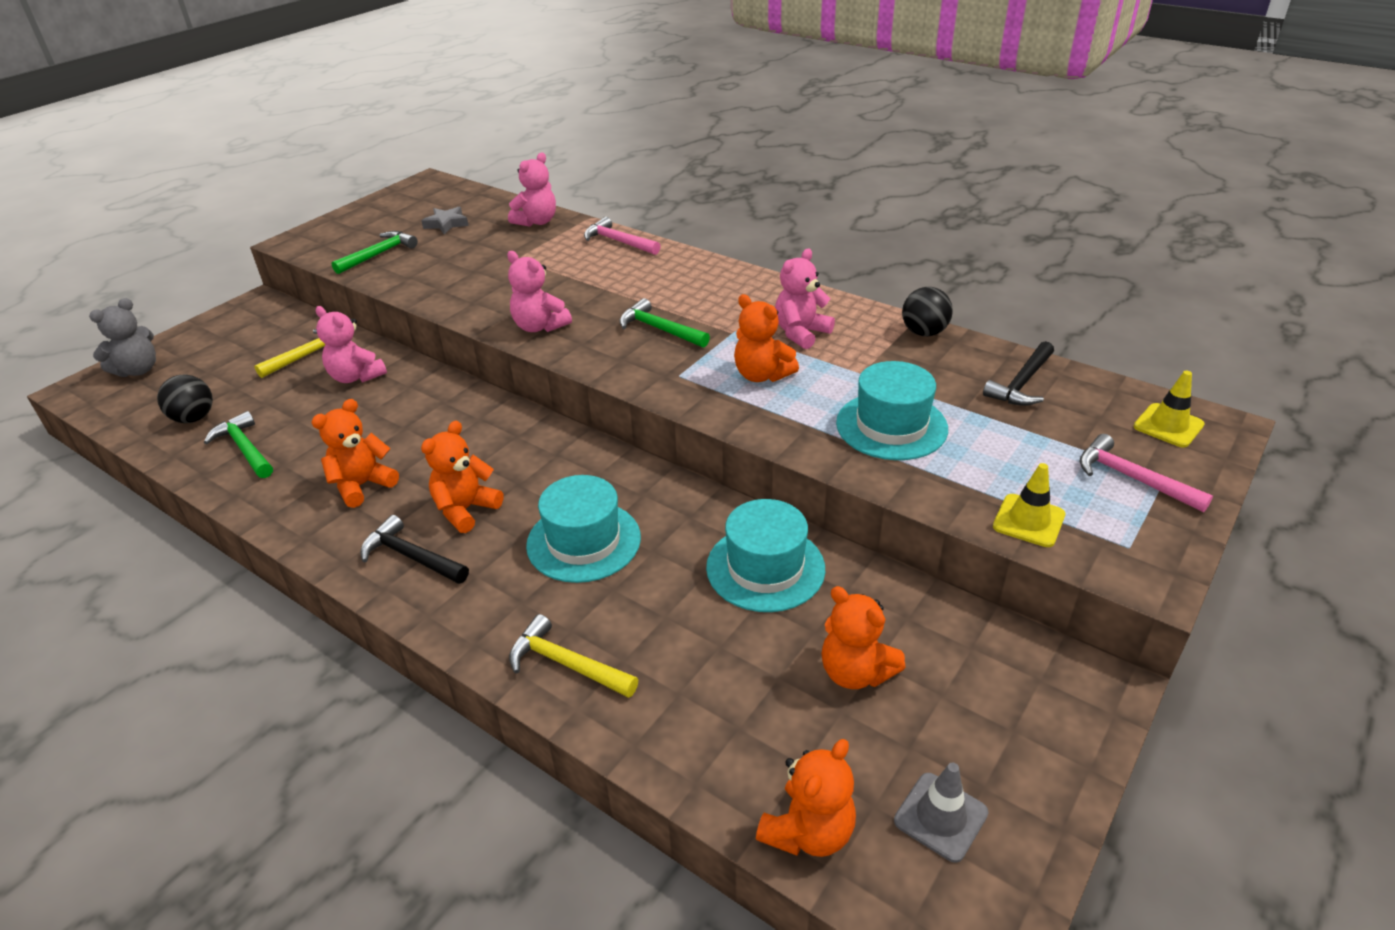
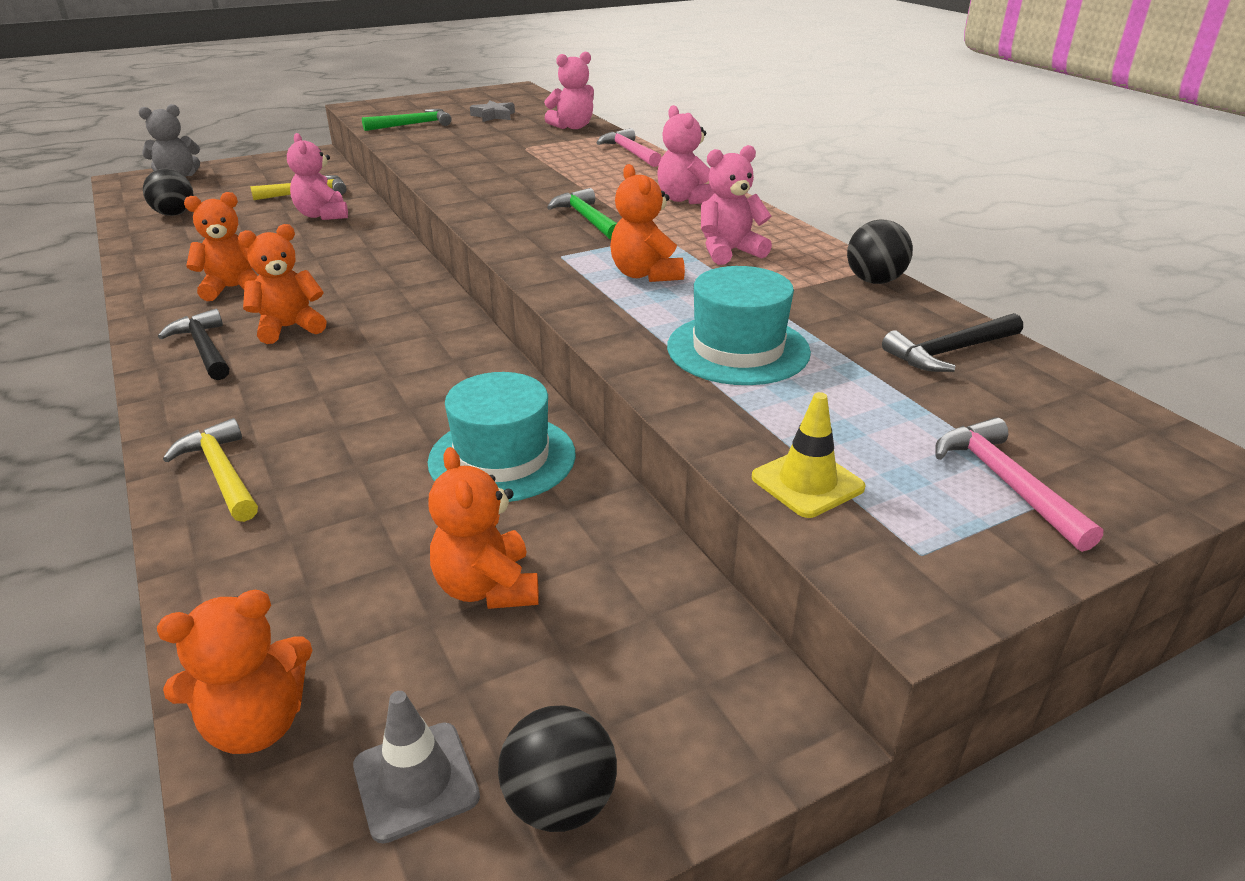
camera: 25 degrees right, 5 degrees down
(245, 448) = (183, 242): green hammer -> none
(539, 326) = (479, 195): pink teddy bear -> pink teddy bear (685, 199)
(583, 541) = (357, 381): turquoise hat -> none
(1030, 788) = (560, 802): none -> black ball
(1168, 426) = (1123, 444): yellow traffic cone -> none

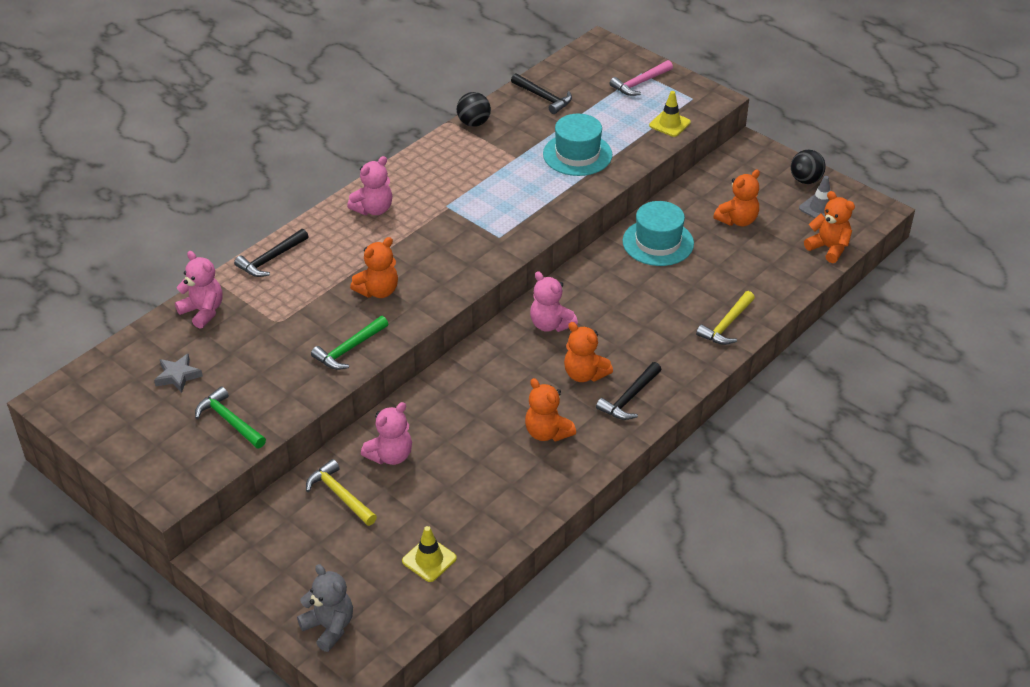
camera: 110 degrees left, 10 degrees up
(174, 214) = (429, 560): black ball -> yellow traffic cone
(587, 219) = (433, 242): green hammer -> green hammer (349, 349)
(630, 152) = (271, 259): pink hammer -> black hammer
(645, 274) = (508, 199): orange teddy bear -> orange teddy bear (378, 291)
(729, 252) = (458, 176): pink teddy bear -> pink teddy bear (550, 324)

